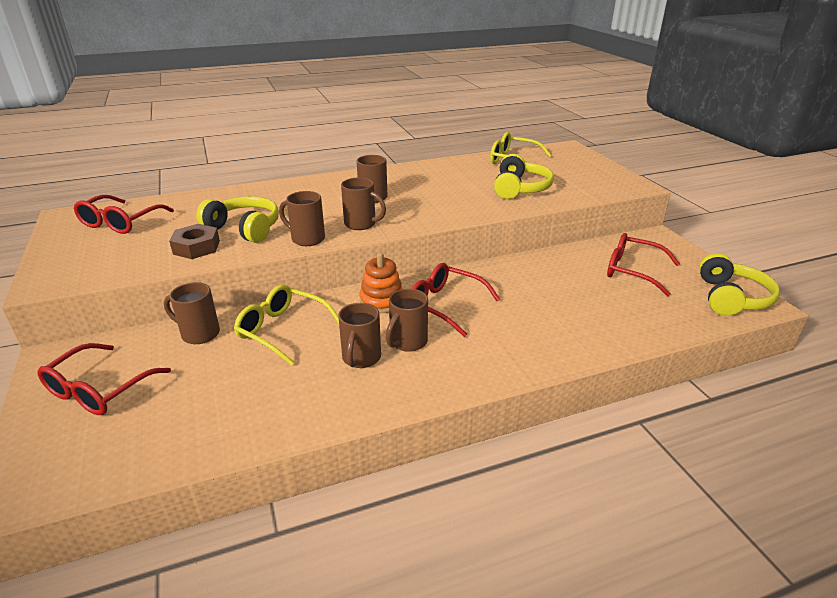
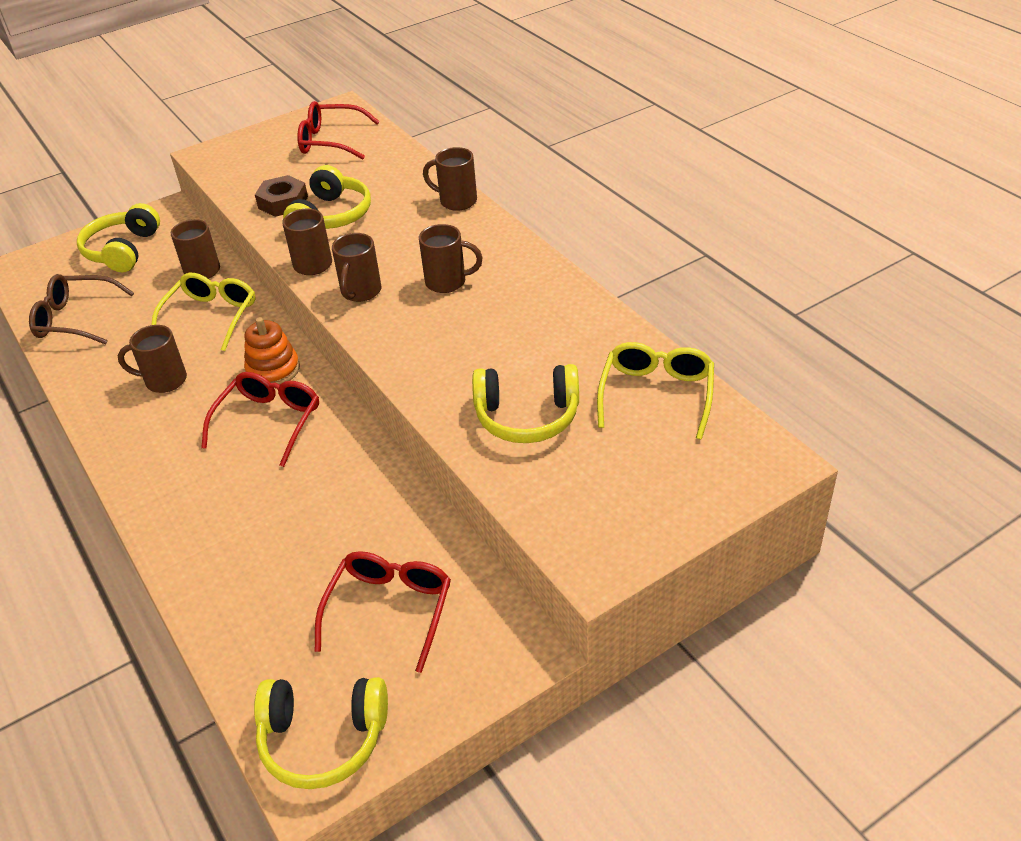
camera: 80 degrees right, 10 degrees up
(98, 390) = (123, 250): red glasses -> yellow headphones
(206, 425) = (75, 319): none -> brown glasses
(407, 342) = (192, 407): brown mug -> brown mug (456, 201)

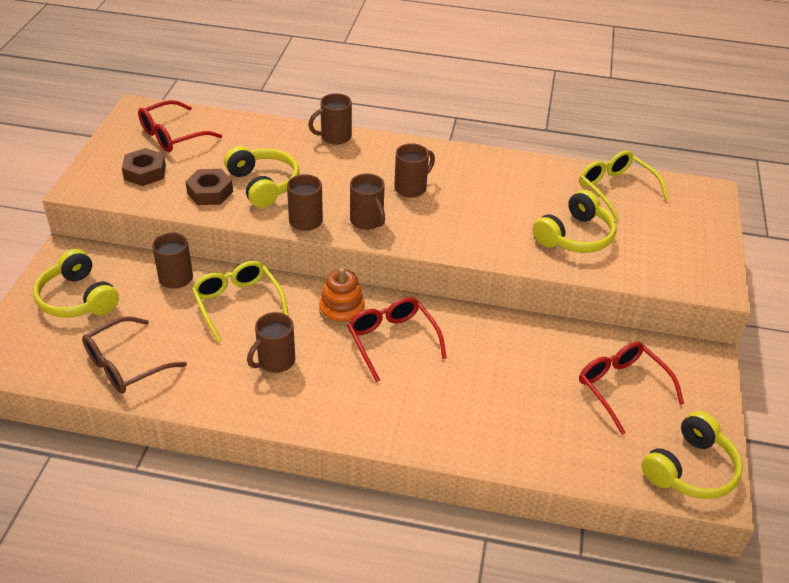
camera: 50 degrees left, 0 degrees up
(264, 163) = (145, 172): none -> brown nut

